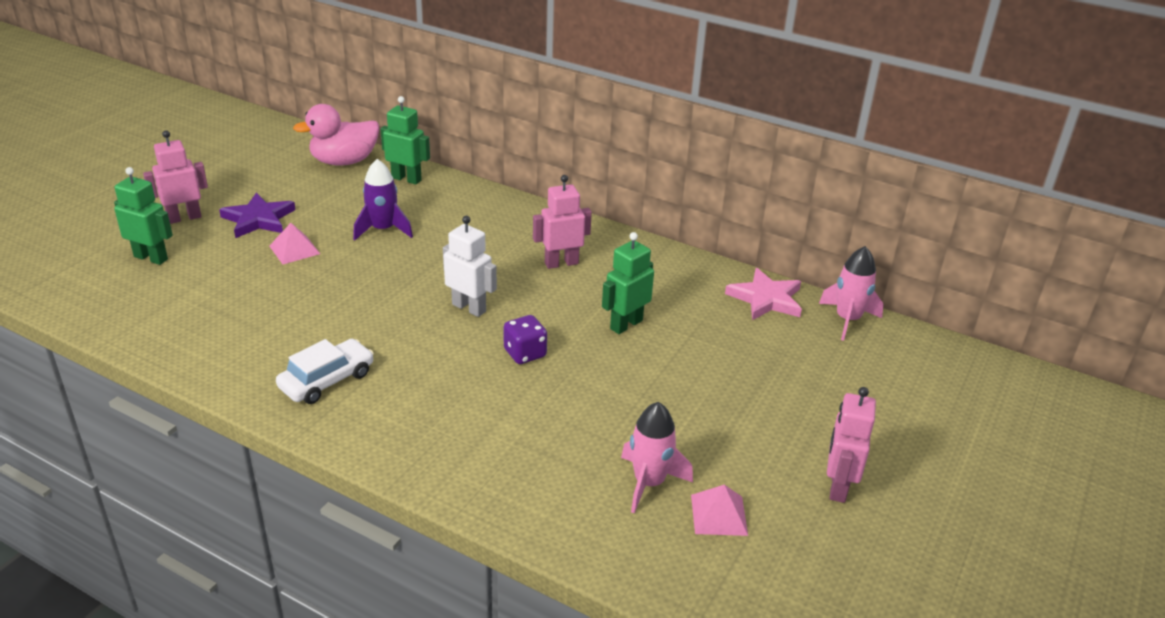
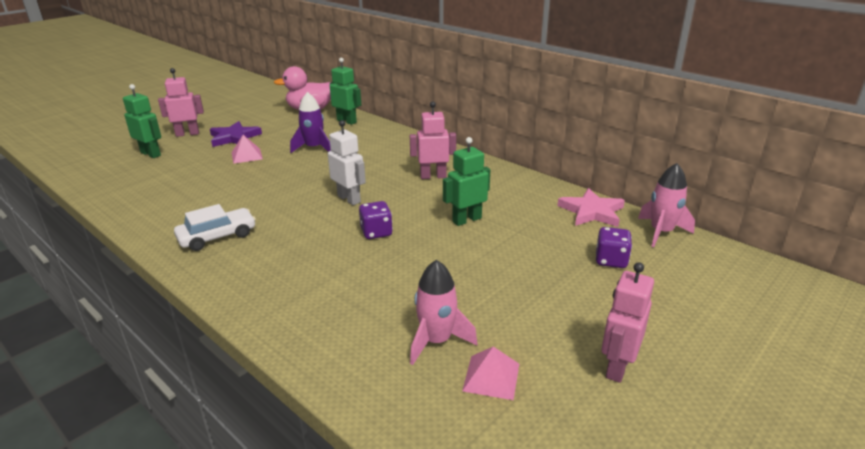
camera: 15 degrees right, 5 degrees down
(802, 363) = (611, 260): none -> purple dice

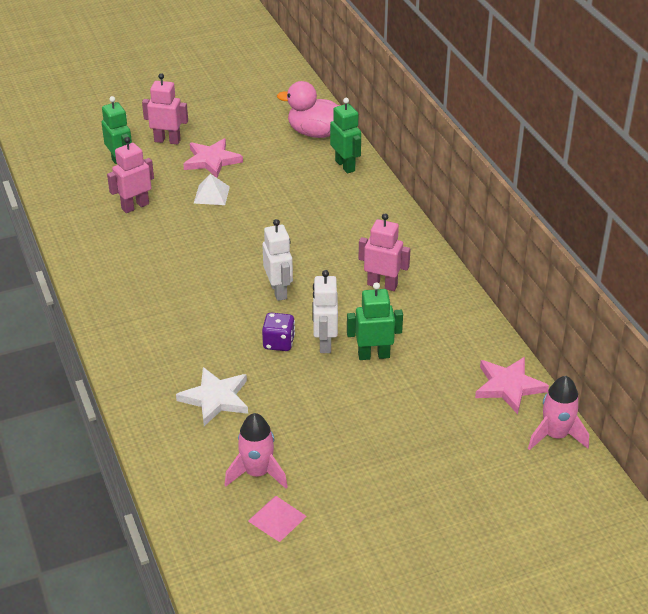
camera: 25 degrees right, 10 degrees up
(217, 236) = (138, 301): white car -> none
(234, 137) = (211, 160): purple star -> pink star
(247, 155) = (211, 195): pink pyramid -> white pyramid
(314, 148) = (285, 203): purple rocket -> none
(346, 290) = (215, 399): none -> white star
(417, 222) = (324, 343): none -> white robot
(611, 260) = (472, 450): purple dice -> none
(617, 367) = (381, 548): pink robot -> pink robot (135, 206)

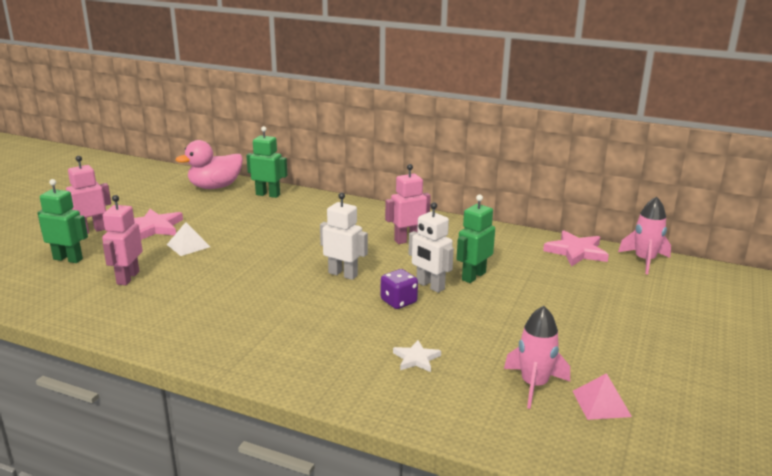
camera: 45 degrees left, 15 degrees down
(215, 399) = (416, 359): white star -> white star, size x0.60

